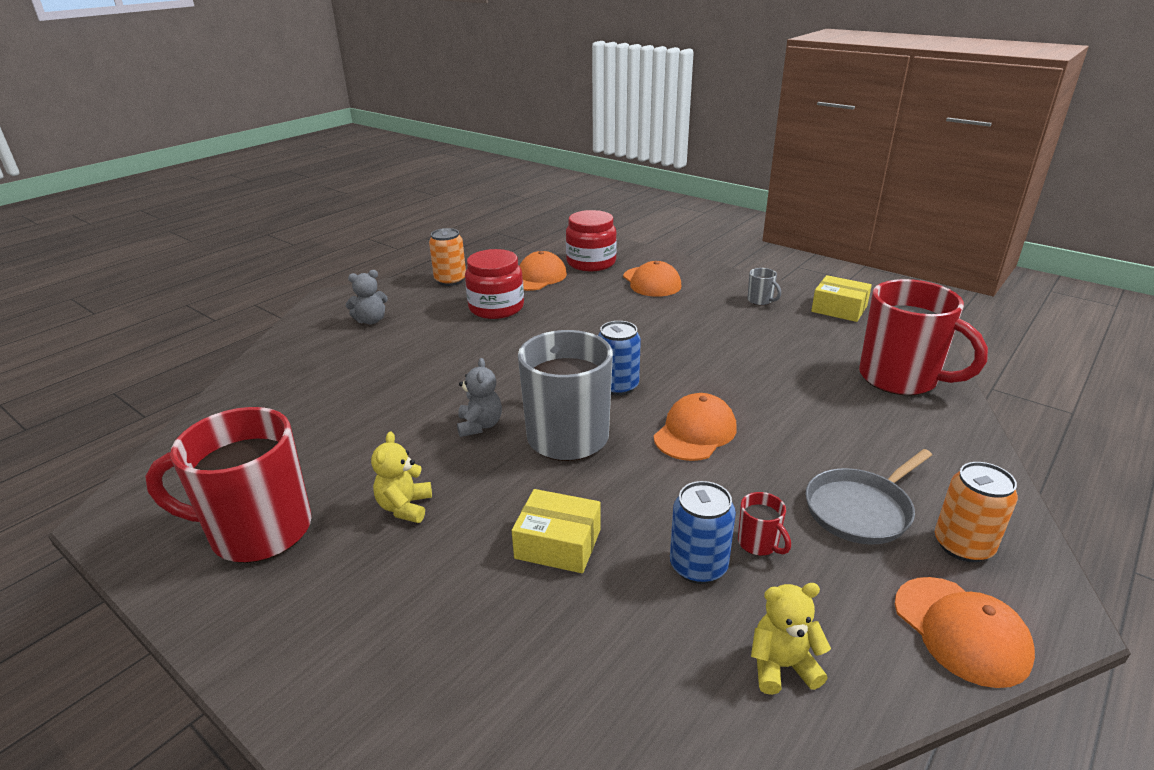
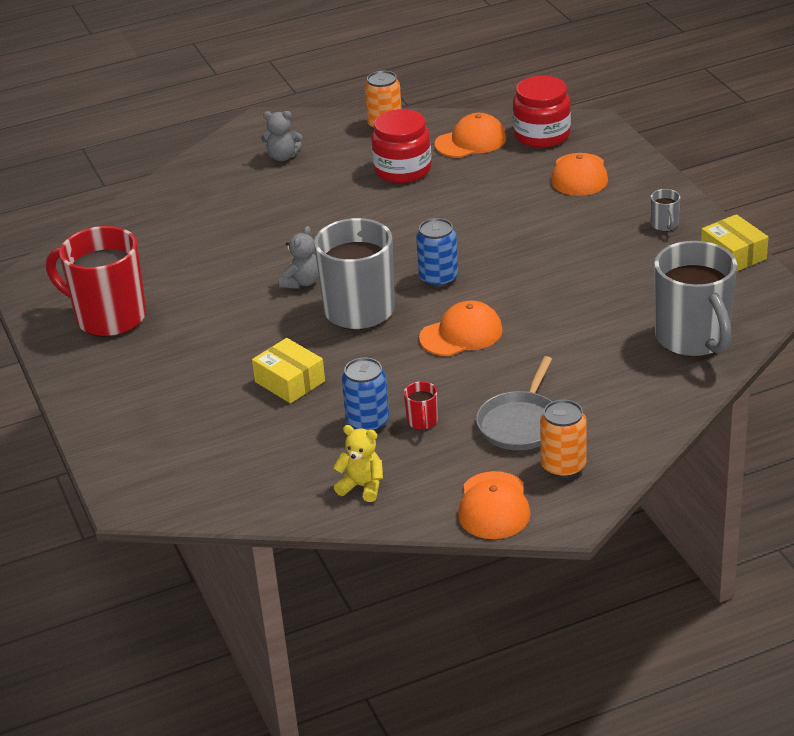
camera: 30 degrees right, 5 degrees up
(405, 507) = (208, 328): yellow teddy bear -> none
(860, 510) = (520, 423): grey pan -> grey pan turned 60 degrees counterclockwise
(900, 379) = (693, 339): red mug -> grey mug

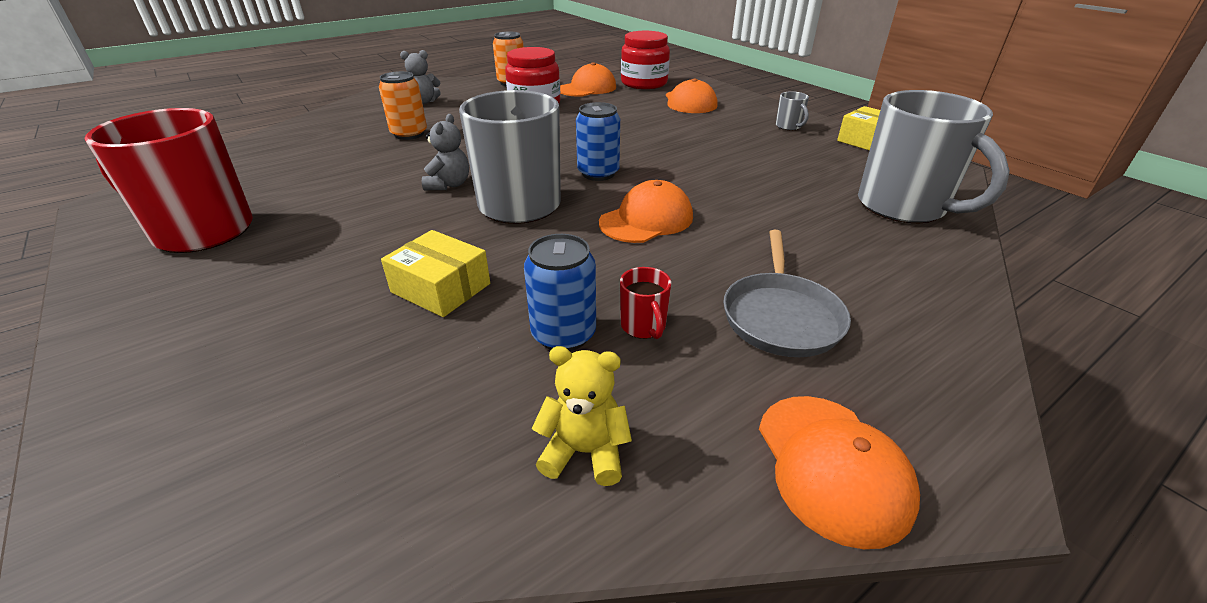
camera: 15 degrees left, 0 degrees up
(563, 466) = (888, 375): orange can -> orange can (409, 134)

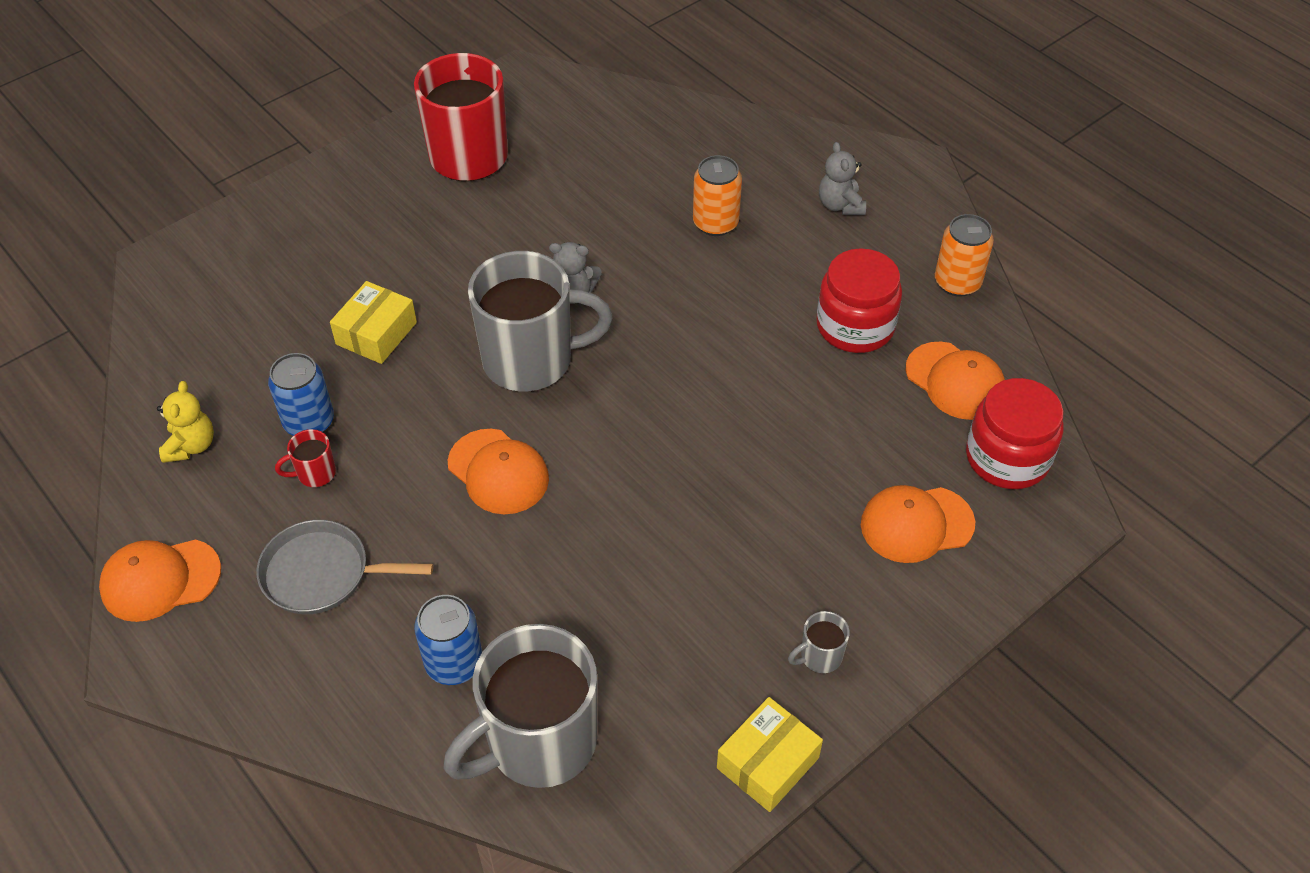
camera: 85 degrees right, 15 degrees up
(598, 173) = (614, 421): blue can -> blue can (454, 663)

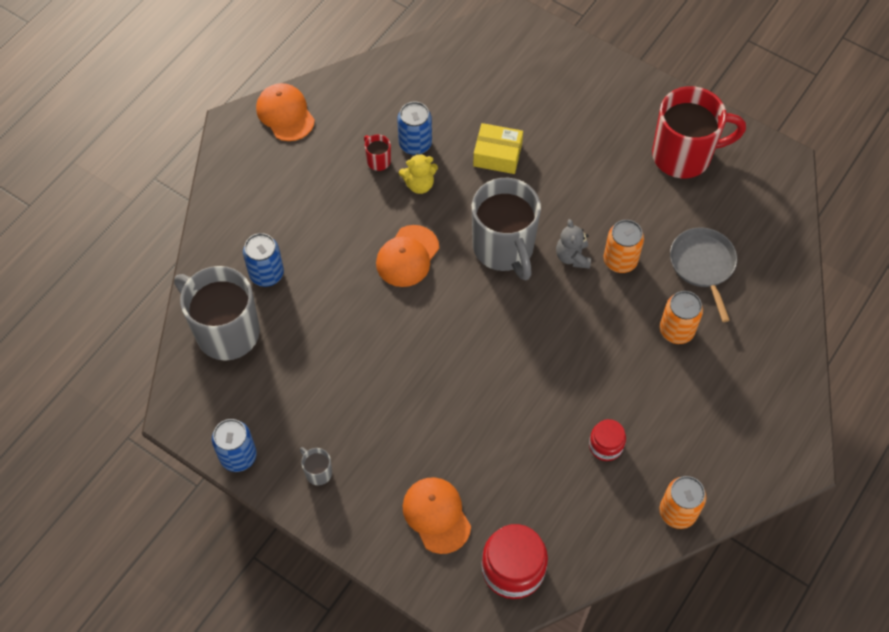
camera: 75 degrees right, 10 degrees up
(191, 446) = (380, 92): yellow teddy bear -> yellow teddy bear (419, 184)
(321, 573) = (309, 188): grey pan -> grey pan (703, 265)
(597, 249) = (620, 260): none -> orange can
(768, 763) = (238, 456): yellow box -> blue can
(840, 205) = (730, 413): grey teddy bear -> none
(855, 326) = (605, 445): red jar -> red jar, size x0.57
(955, 381) = (575, 524): orange cap -> none

